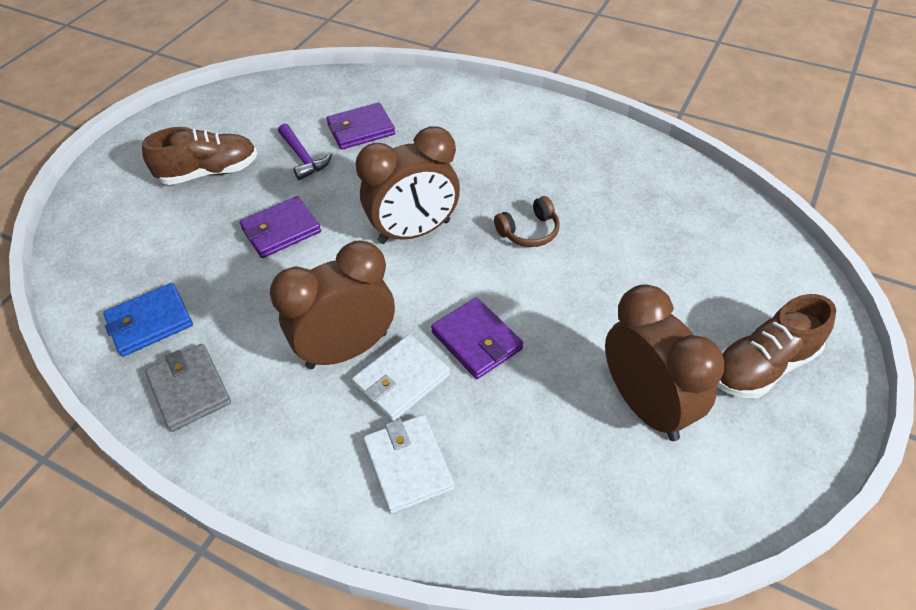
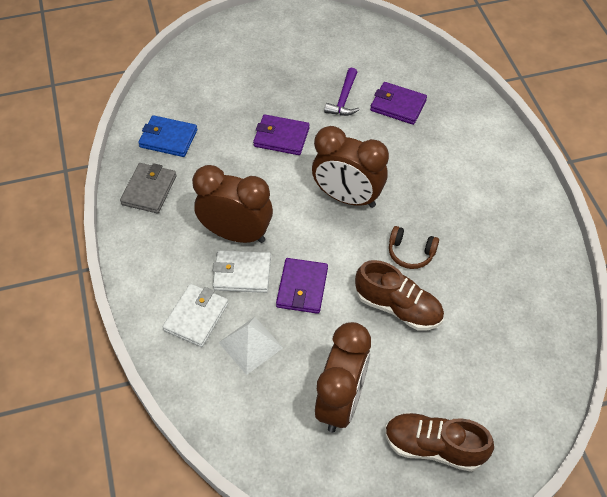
camera: 45 degrees right, 5 degrees up
(209, 172) = (285, 69): brown shoe -> brown shoe (398, 307)
(499, 438) = (250, 345): none -> white pyramid

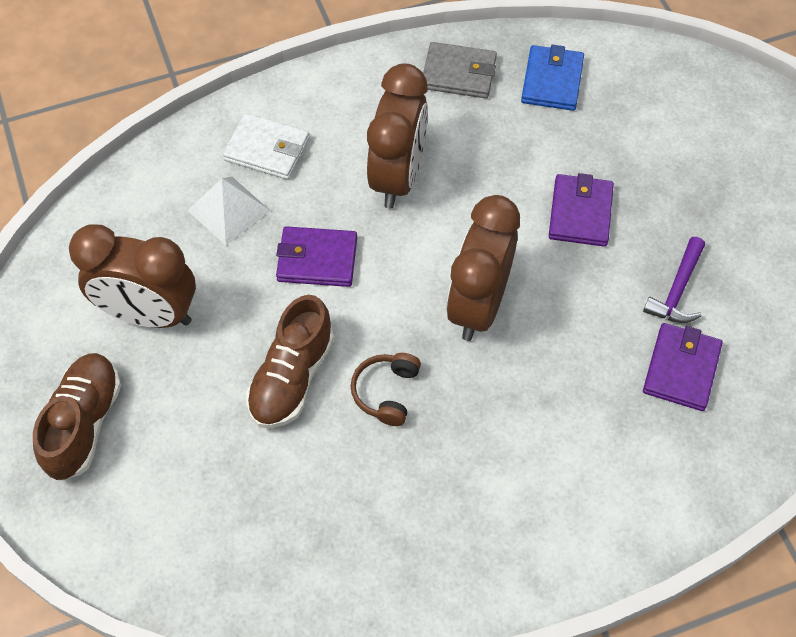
camera: 85 degrees right, 5 degrees up
(242, 273) = (334, 190): white wallet -> none
(344, 99) = (677, 290): purple hammer -> purple hammer turned 75 degrees counterclockwise

